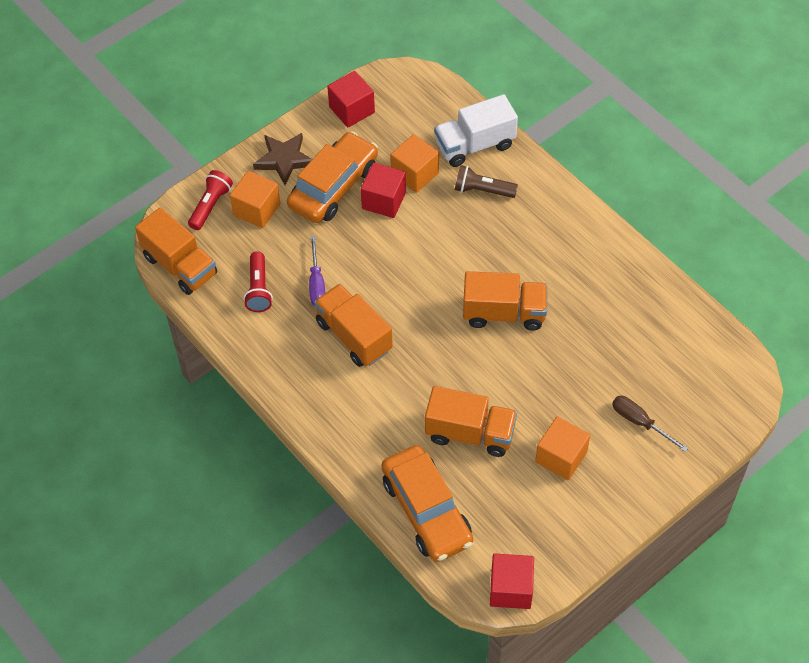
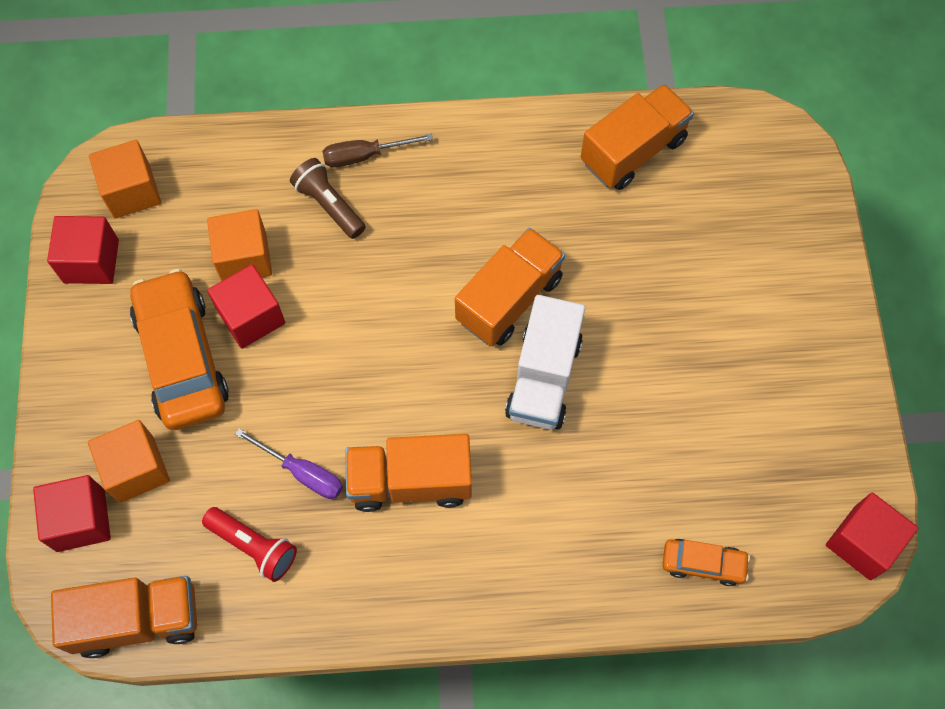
camera: 55 degrees left, 10 degrees up
(211, 205) = (81, 520): red flashlight -> red cube
(284, 160) = (92, 387): brown star -> none
(426, 510) = (703, 564): orange car -> orange car, size x0.49
(470, 433) = (637, 445): orange truck -> orange truck (633, 151)
(475, 145) = (261, 169): white truck -> white truck (544, 378)
(482, 190) = (329, 205): brown flashlight -> brown flashlight turned 90 degrees clockwise
(561, 457) = (735, 373): orange cube -> orange cube (132, 191)
(640, 422) = (748, 265): brown screwdriver -> brown screwdriver (364, 156)

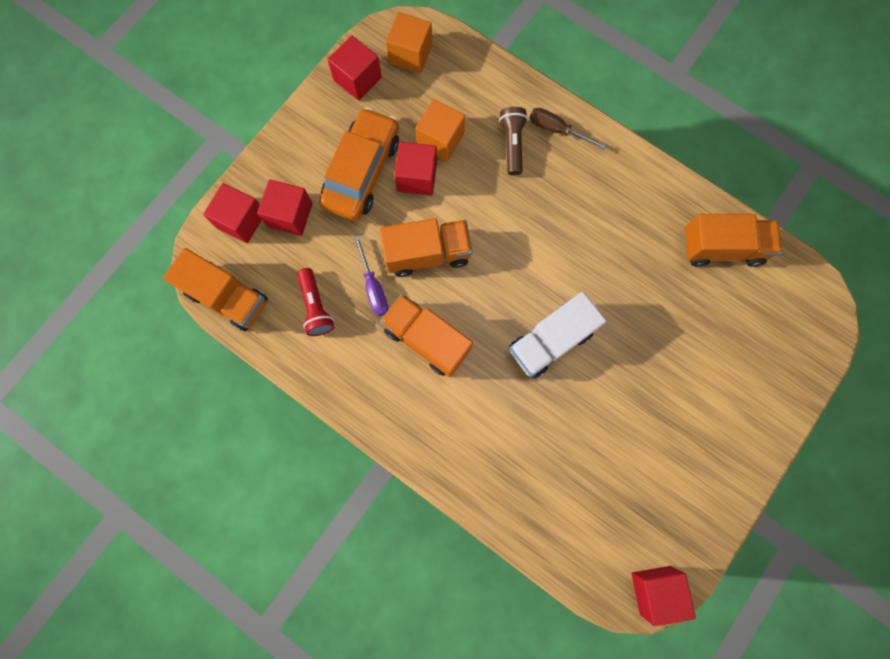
camera: 40 degrees right, 10 degrees up
(136, 469) = (290, 215): orange cube -> red cube
(509, 299) = (569, 280): orange truck -> orange truck (427, 253)
(703, 564) = (550, 522): orange car -> none

